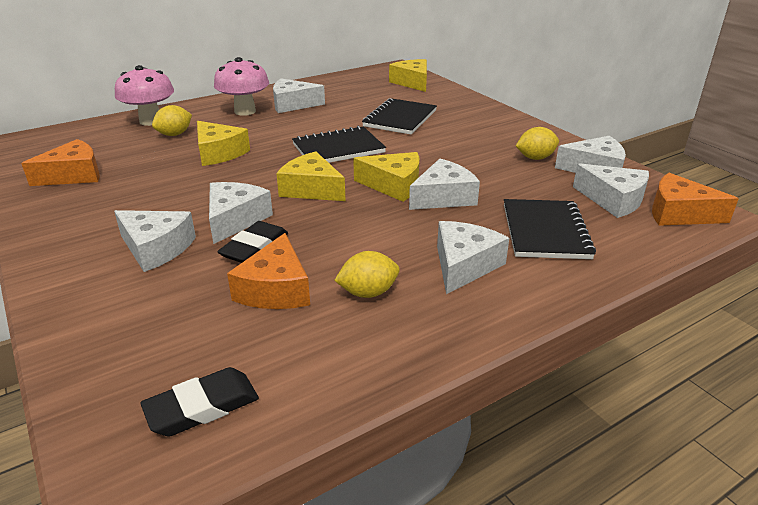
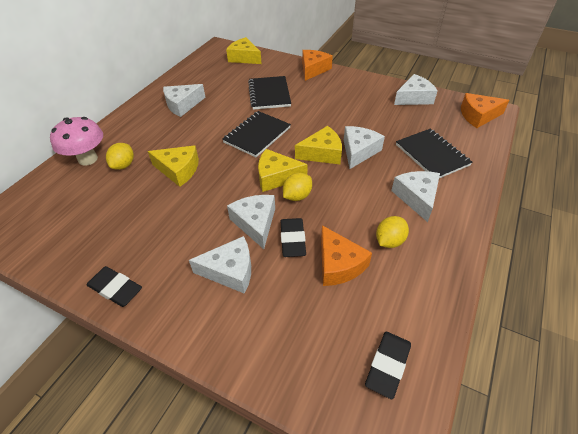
camera: 30 degrees left, 15 degrees up
(42, 221) = (115, 288): none -> black eraser
(74, 175) = (87, 236): orange cheese -> orange cheese (313, 69)
(245, 111) = (153, 123): pink mushroom -> none
(535, 158) = (377, 100): yellow lemon -> yellow lemon (297, 196)
(613, 200) = (442, 118): white cheese -> none

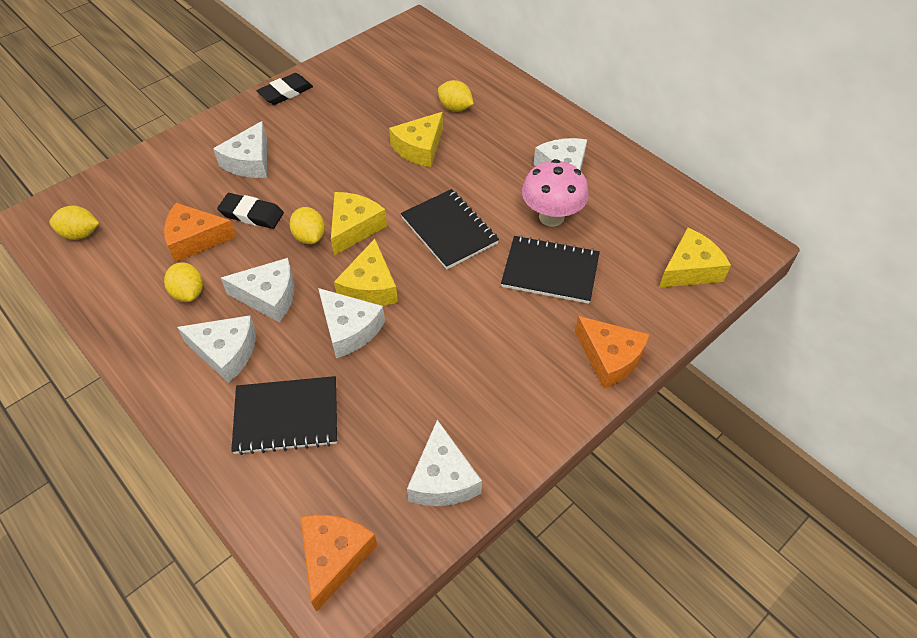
camera: 110 degrees right, 5 degrees up
(88, 159) = (482, 83): pink mushroom -> pink mushroom (551, 217)
(255, 223) = (294, 192): white cheese -> white cheese (269, 296)
(387, 365) = (80, 234): black eraser -> yellow lemon

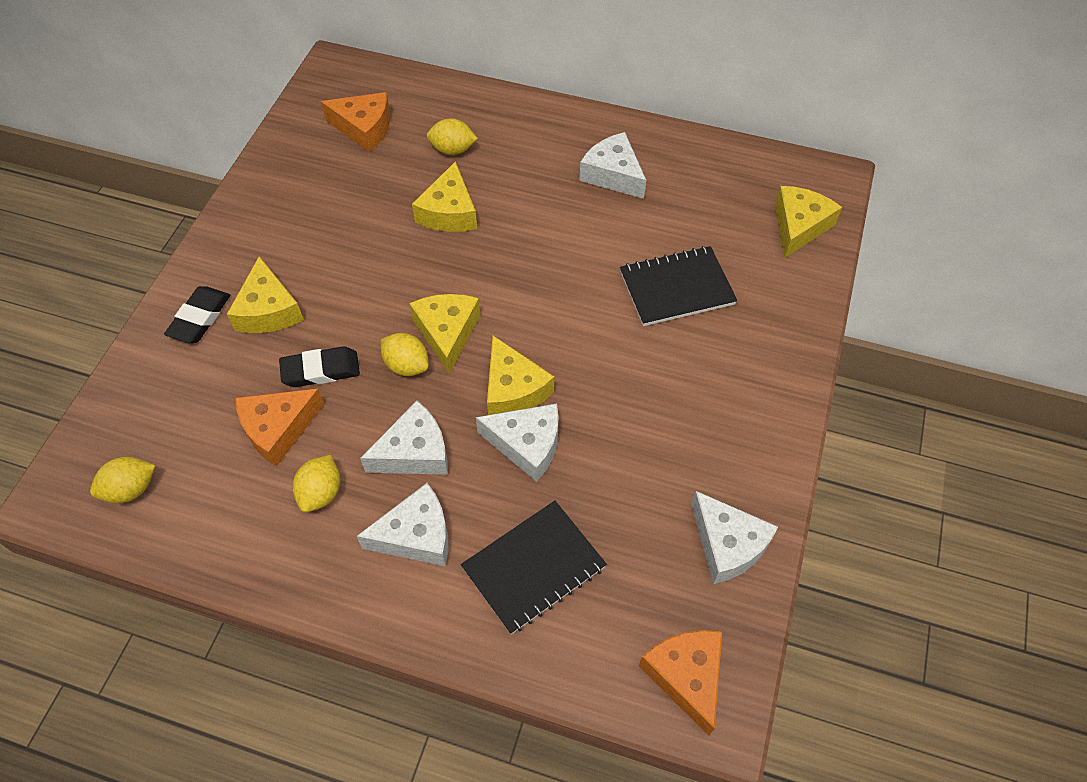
camera: 30 degrees left, 5 degrees up
(188, 293) = (321, 493): yellow lemon -> yellow lemon turned 75 degrees clockwise
(249, 161) = (268, 310): white cheese -> yellow cheese
(285, 92) = (245, 209): black eraser -> black eraser (200, 318)
(449, 231) = (548, 291): black notebook -> none
(551, 217) = (637, 230): pink mushroom -> none
(609, 358) = (789, 349): orange cheese -> orange cheese (364, 128)

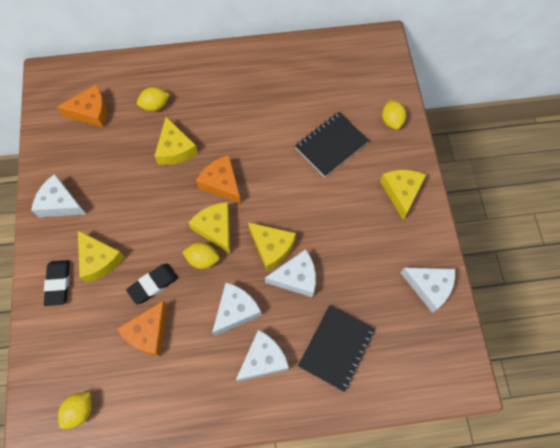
camera: 25 degrees left, 10 degrees up
(321, 493) = (195, 360): yellow lemon -> yellow lemon (391, 121)
(613, 174) = (260, 85): white cheese -> white cheese (60, 203)
(686, 676) = (442, 369): orange cheese -> orange cheese (222, 183)
(799, 226) = (379, 78): yellow cheese -> yellow cheese (401, 192)

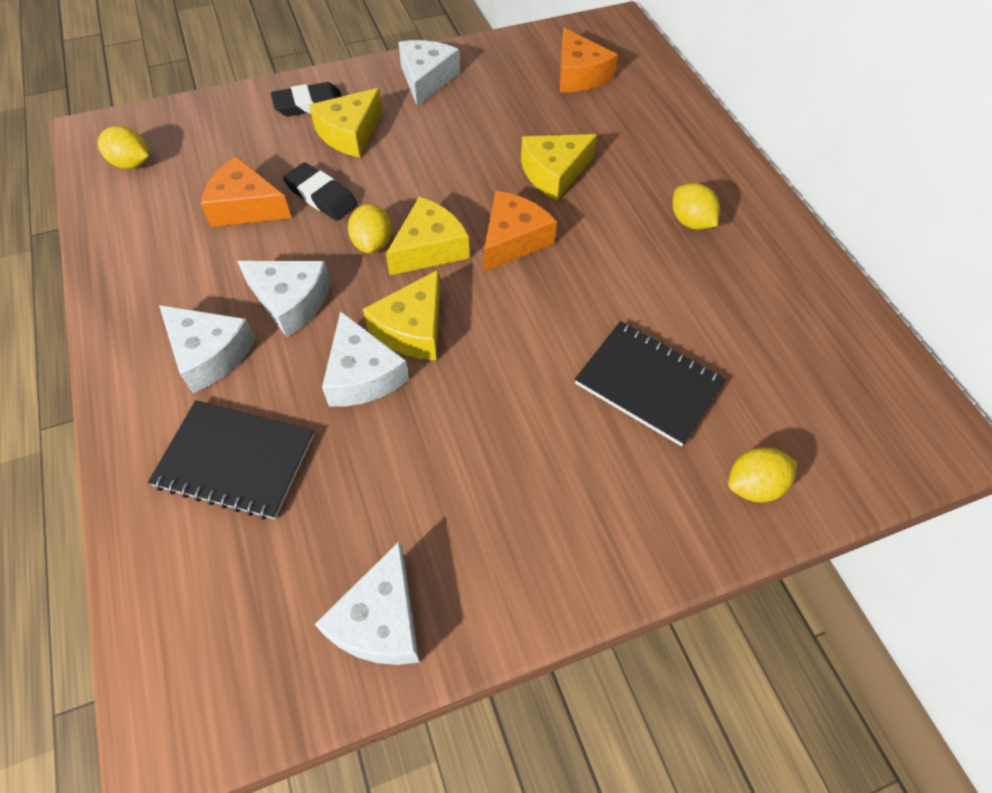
camera: 75 degrees right, 10 degrees down
(155, 106) = (620, 136): yellow lemon -> yellow lemon (690, 222)
(401, 192) = (588, 530): yellow cheese -> none

